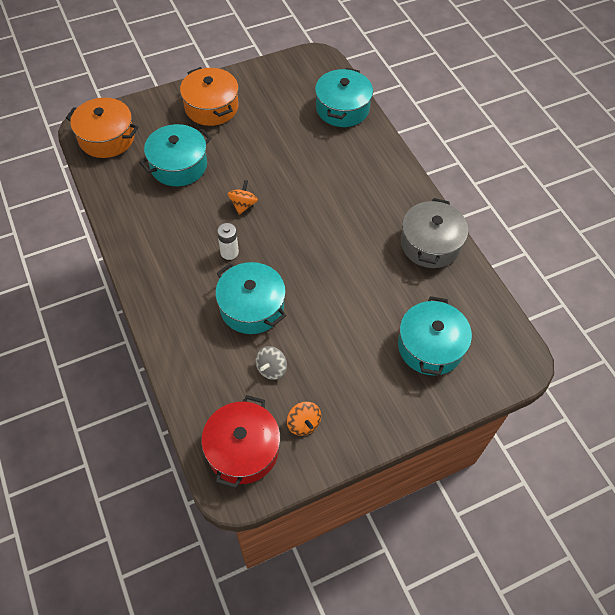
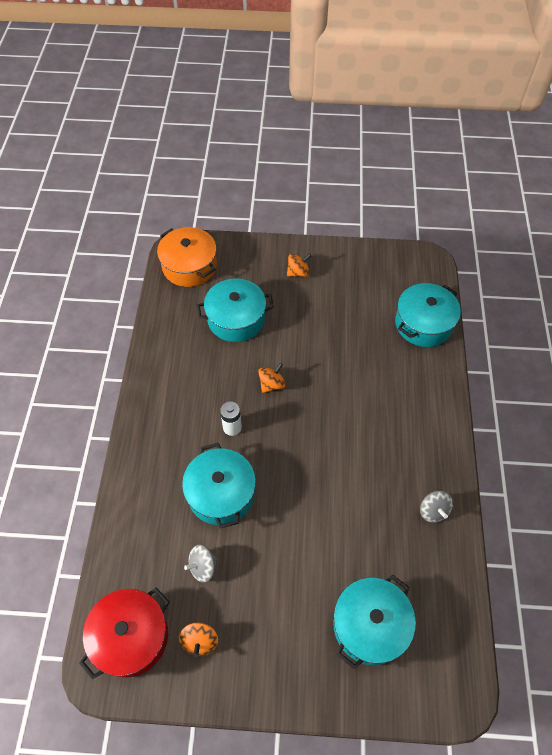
camera: 30 degrees right, 0 degrees up
(211, 107) = (298, 272): orange pot -> orange spinning top
(430, 244) = (433, 511): grey pot -> grey spinning top

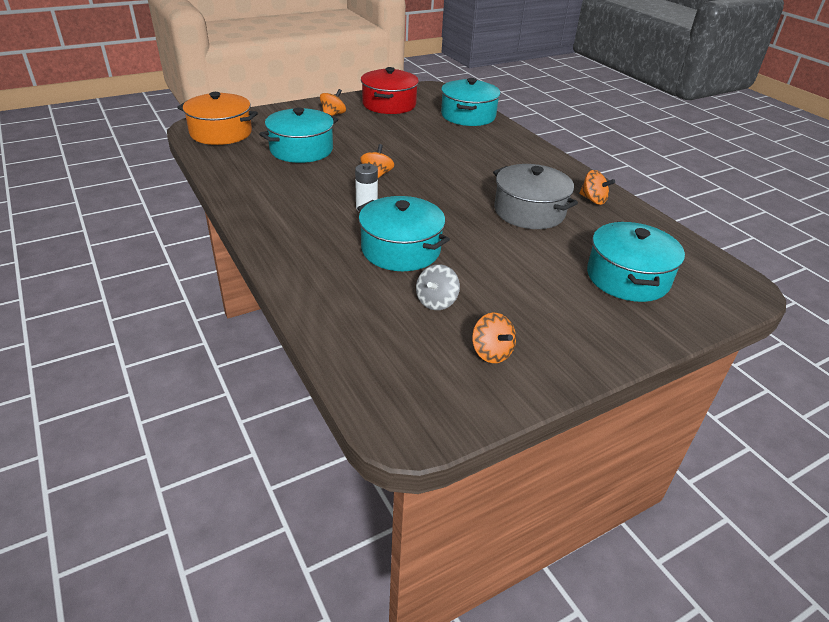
camera: 35 degrees left, 20 degrees down
(131, 636) = (413, 382): red pot -> red pot (389, 104)
(360, 498) = (529, 211): none -> grey pot
(433, 511) = (593, 200): grey spinning top -> orange spinning top

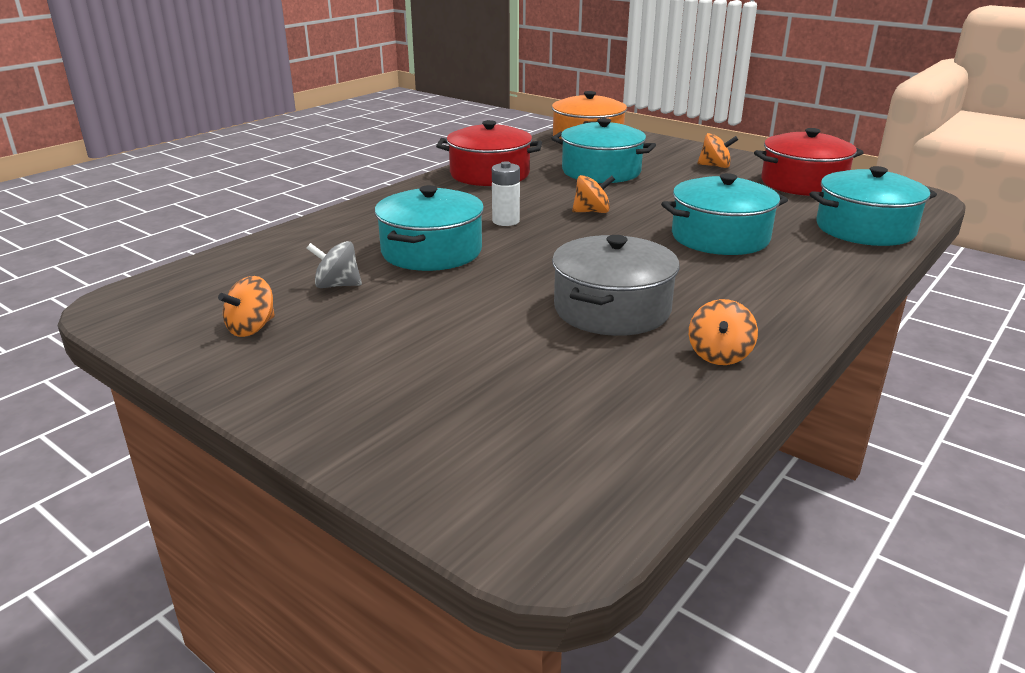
camera: 70 degrees right, 10 degrees down
(258, 189) = (489, 174): none -> red pot
(627, 277) = (489, 407): turquoise pot -> turquoise pot (720, 237)

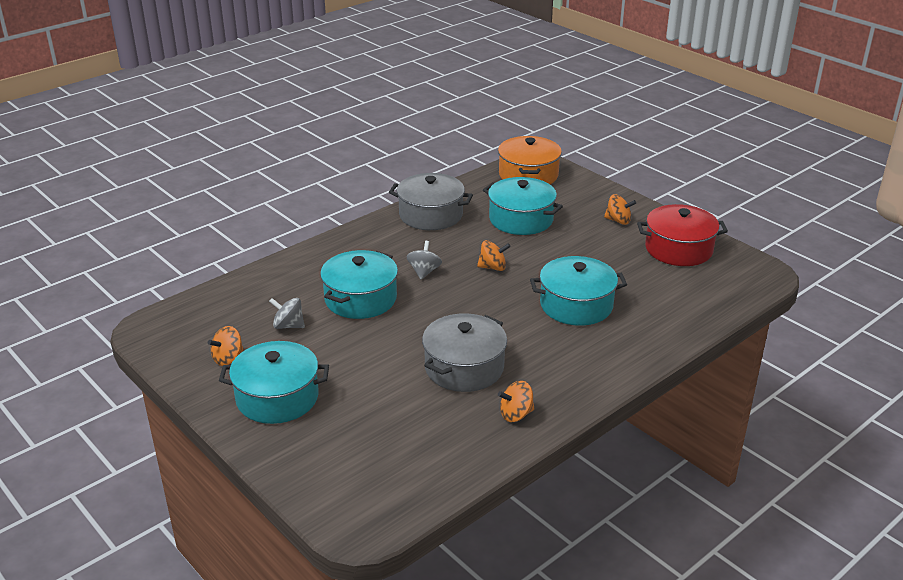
camera: 10 degrees right, 5 degrees up
(489, 174) = (431, 215): red pot -> grey pot
(506, 221) = (424, 272): white battery -> grey spinning top
(719, 355) = (516, 414): orange spinning top -> orange spinning top turned 45 degrees clockwise
(865, 229) = (693, 307): turquoise pot -> turquoise pot (277, 397)

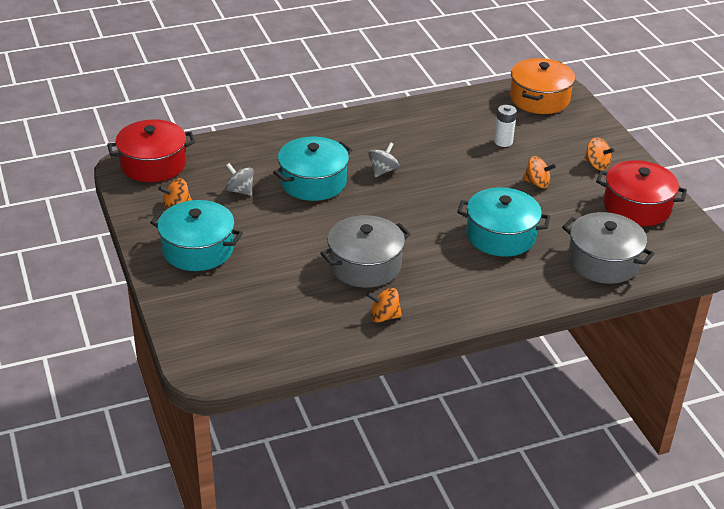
camera: 20 degrees right, 5 degrees up
(177, 321) = (153, 164): none -> red pot
(431, 215) = (421, 118): grey pot -> grey pot (603, 261)
(493, 267) = (447, 181): orange spinning top -> orange spinning top (537, 183)
(521, 219) = (503, 142): turquoise pot -> white battery

